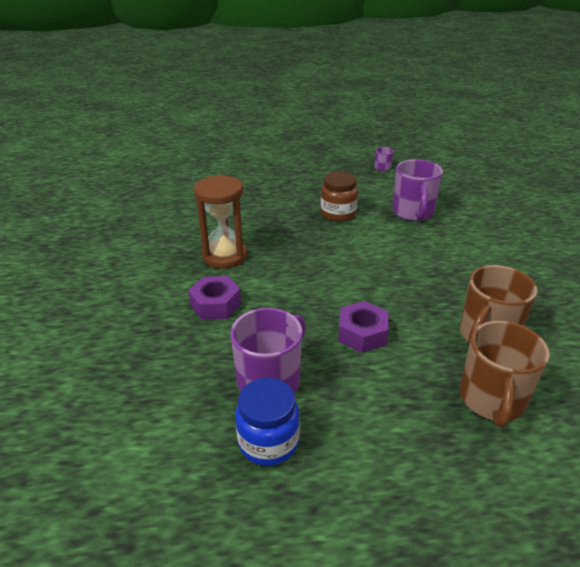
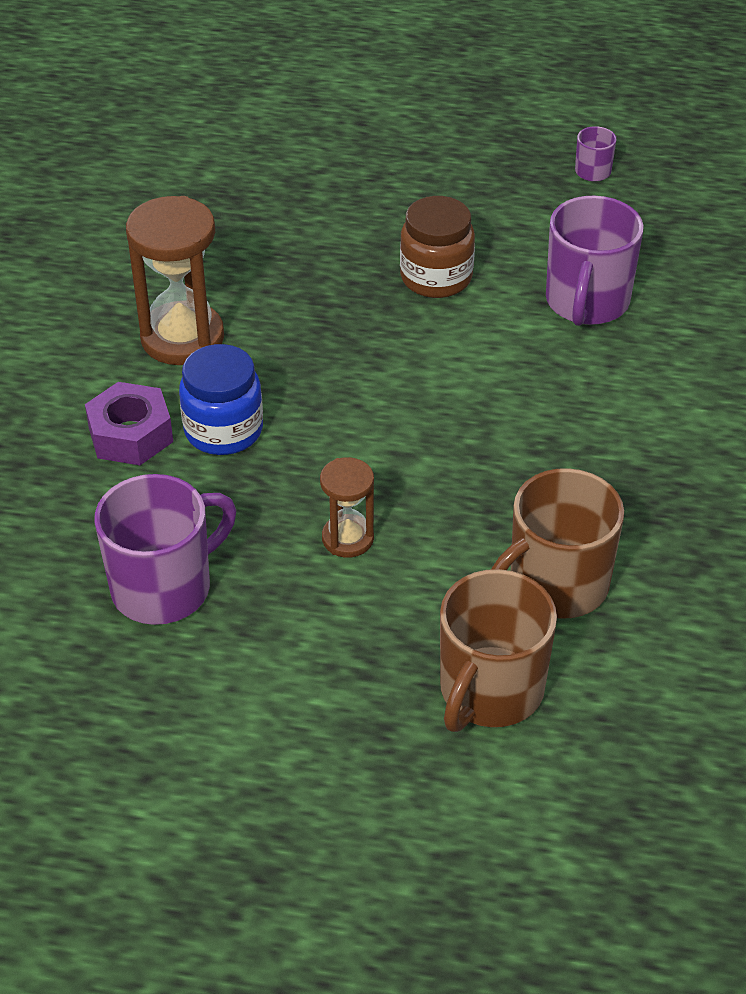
camera: 15 degrees right, 10 degrees up
(268, 442) = (123, 677): blue jar -> blue jar (223, 430)
(362, 334) = (347, 538): purple nut -> brown hourglass

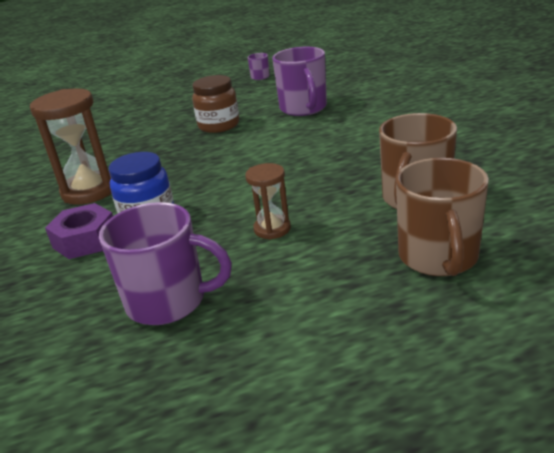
camera: 25 degrees left, 15 degrees down
(164, 587) = (169, 301): purple mug -> purple mug turned 75 degrees clockwise

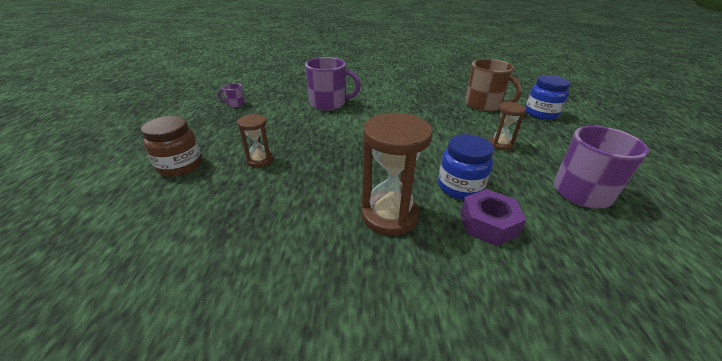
camera: 75 degrees left, 5 degrees up
(157, 120) = (260, 160): none -> brown hourglass
(219, 125) = (316, 135): brown jar -> brown jar (180, 166)
(438, 257) = (541, 113): brown mug -> blue jar

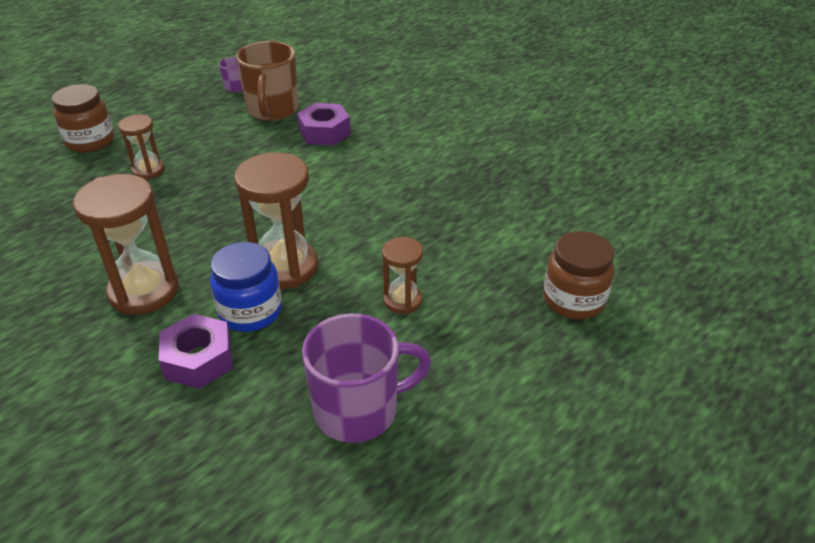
camera: 45 degrees right, 5 degrees up
(329, 104) = (324, 132): purple mug -> purple nut
(431, 160) = (285, 267): none -> brown hourglass
(484, 105) = (516, 238): brown mug -> brown mug (272, 110)
(541, 113) = (574, 300): blue jar -> brown jar

